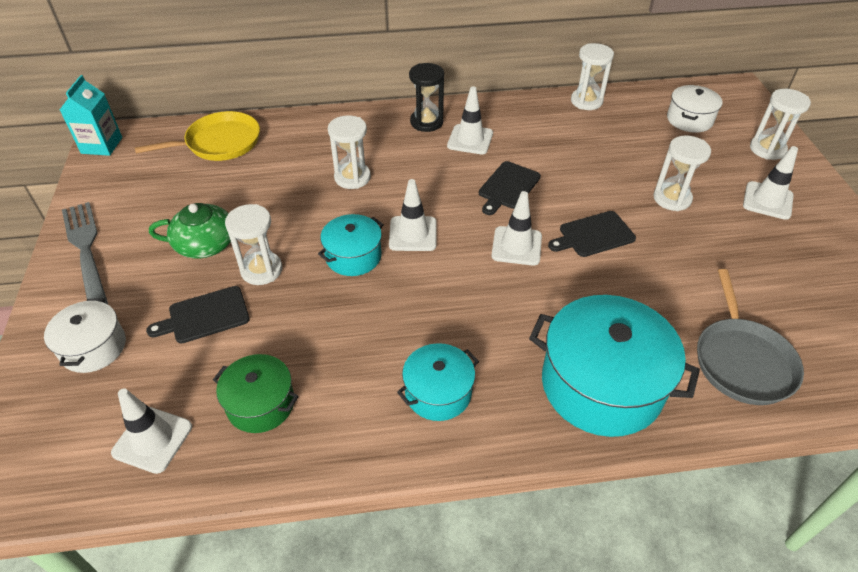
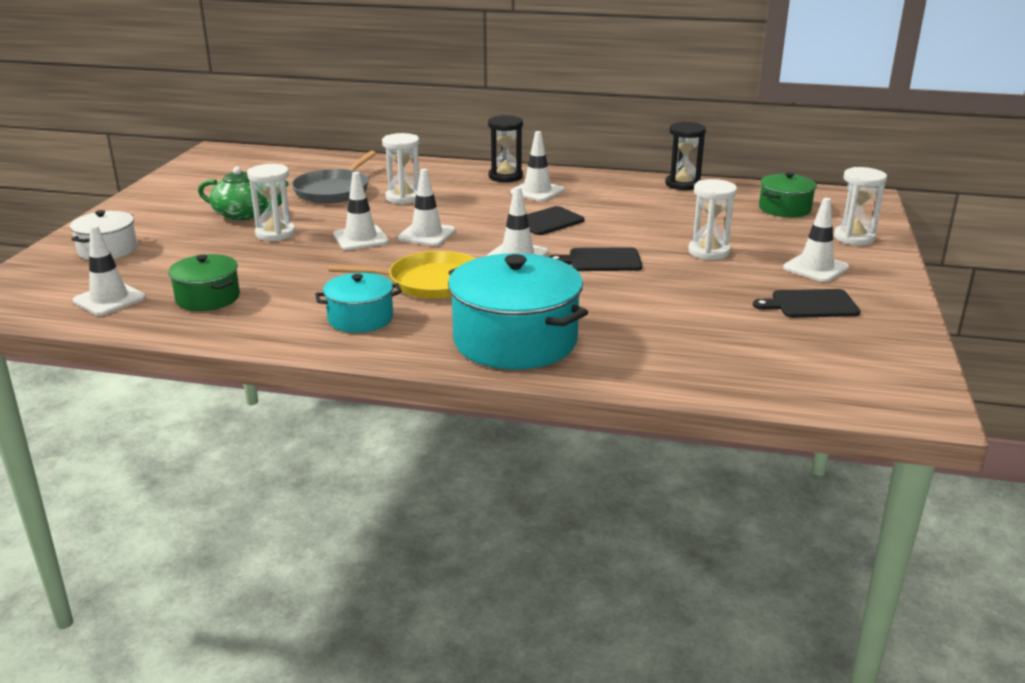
camera: 20 degrees right, 20 degrees down
(86, 250) = (147, 203): grey fork -> none
(102, 145) = (209, 154): turquoise carton -> none
(205, 316) = (207, 249): black cutting board -> black cutting board (811, 304)
(219, 143) = (306, 164): yellow pan -> yellow pan (430, 282)
(353, 256) = (361, 238): turquoise pot -> white traffic cone
(586, 101) = (682, 184): white hourglass -> black hourglass
(689, 119) = (784, 209): white pot -> green pot
(742, 361) = (673, 353): grey pan -> grey pan (334, 190)

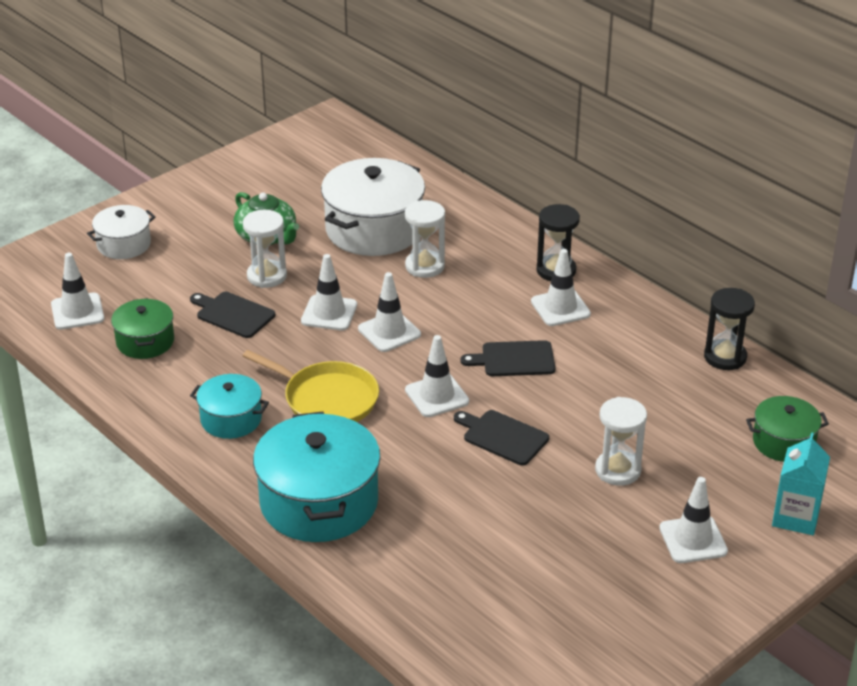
camera: 35 degrees right, 10 degrees up
(334, 190) = (374, 229): grey pan -> white pot
(811, 304) = (620, 583): black cutting board -> black cutting board (233, 314)
(854, 237) = (796, 517): white hourglass -> turquoise carton

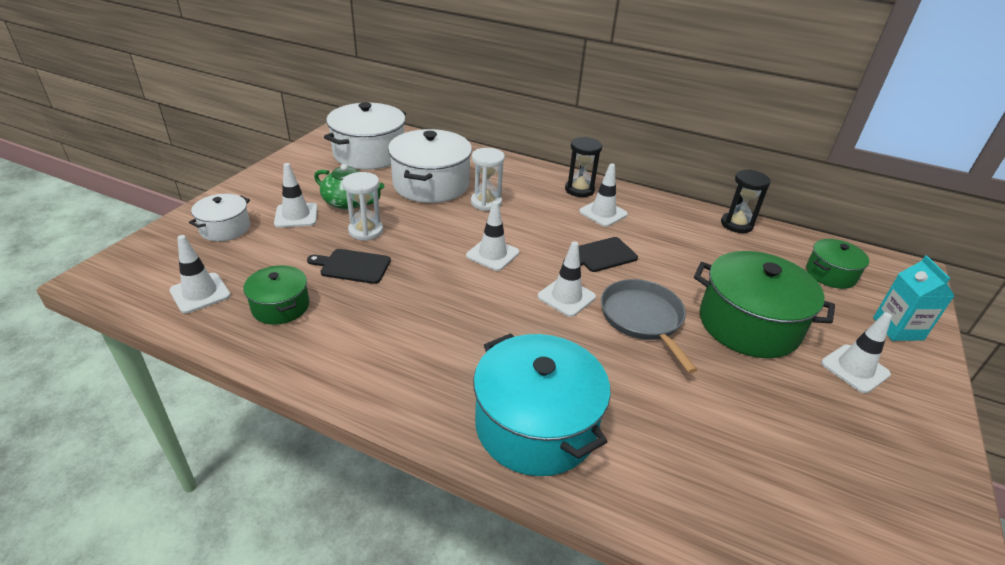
camera: 25 degrees left, 0 degrees up
(231, 419) = (401, 361): turquoise pot -> none
(323, 172) = (369, 154): none -> white pot
(327, 399) = (478, 321): yellow pan -> none
(329, 313) = (435, 249): white traffic cone -> white traffic cone (296, 215)
(502, 437) = (643, 318): black cutting board -> grey pan
(618, 470) = (748, 324): white hourglass -> green pot

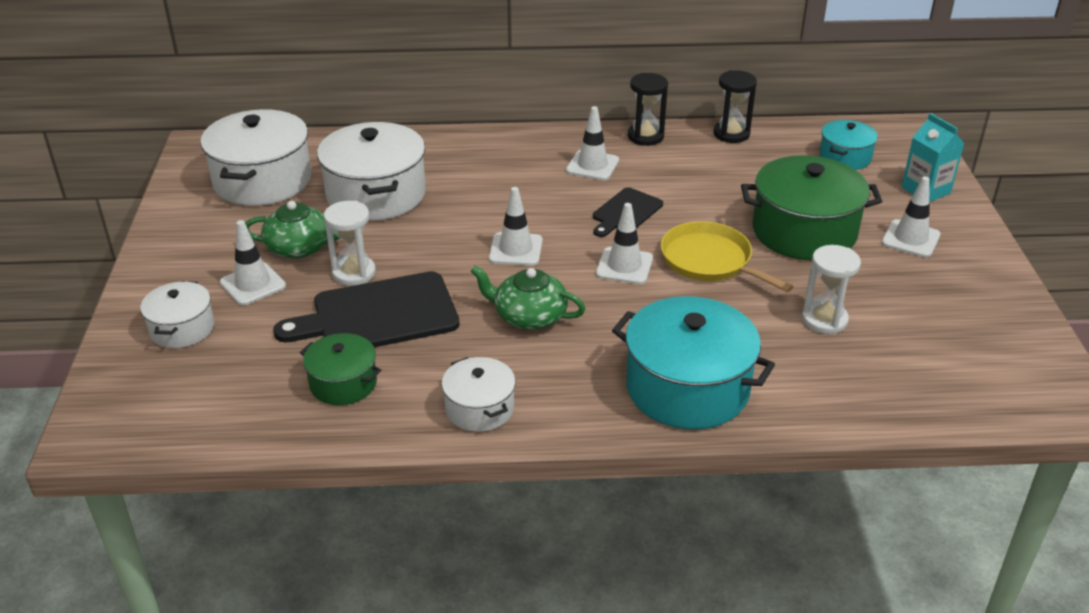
camera: 25 degrees left, 0 degrees up
(200, 293) = (237, 404): white traffic cone -> none
(352, 266) = (378, 315): black cutting board -> black cutting board, size x1.79
(353, 368) = (479, 408): none -> white pot
(458, 308) = (529, 316): none -> green teapot
(486, 202) = (458, 195): white hourglass -> white hourglass (824, 320)
(579, 190) = (547, 146): black hourglass -> black hourglass (645, 136)
(643, 318) = (709, 261): grey pan -> yellow pan
(830, 274) = (845, 157): green pot -> turquoise pot

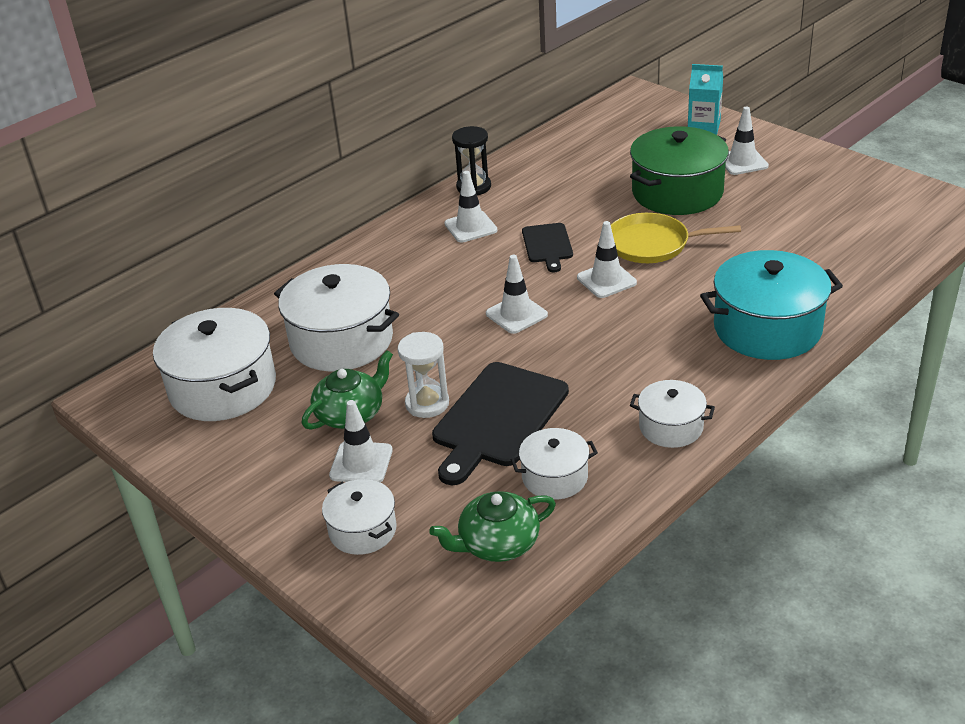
camera: 40 degrees left, 0 degrees up
(343, 383) = (555, 477): green pot -> white pot
(529, 316) = (601, 350): green teapot -> green teapot (497, 543)
(731, 134) = (529, 154): black hourglass -> none
(824, 320) = (773, 239): white hourglass -> none
(845, 157) = (625, 131): turquoise pot -> none

